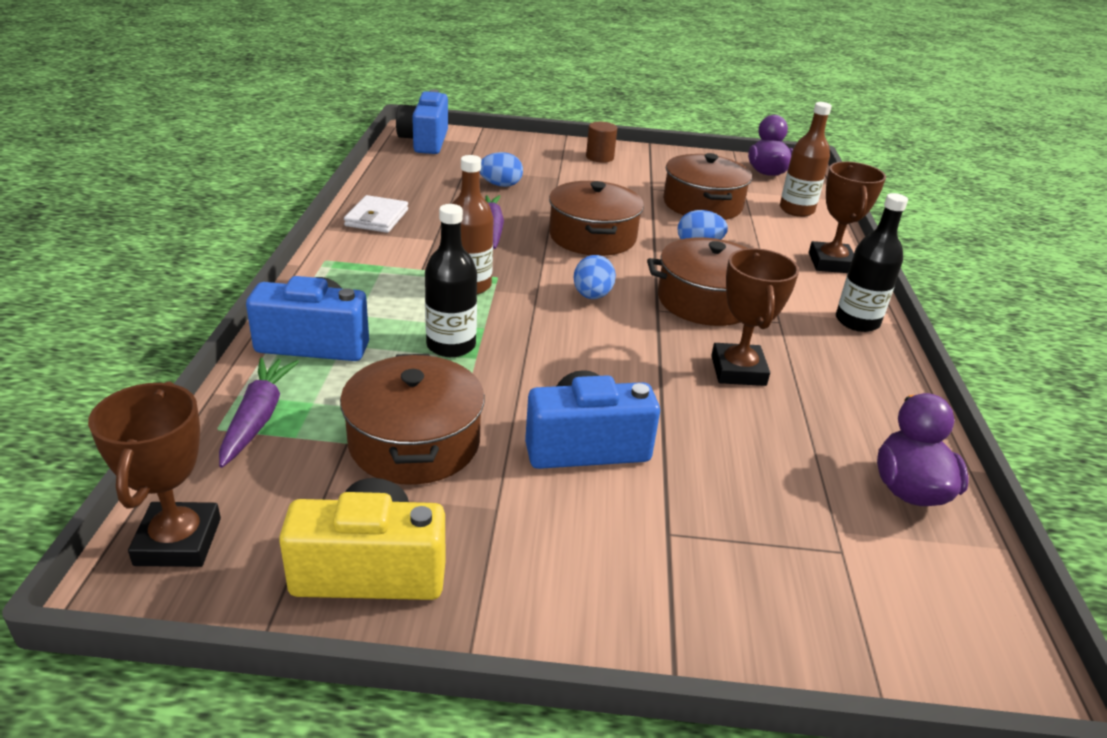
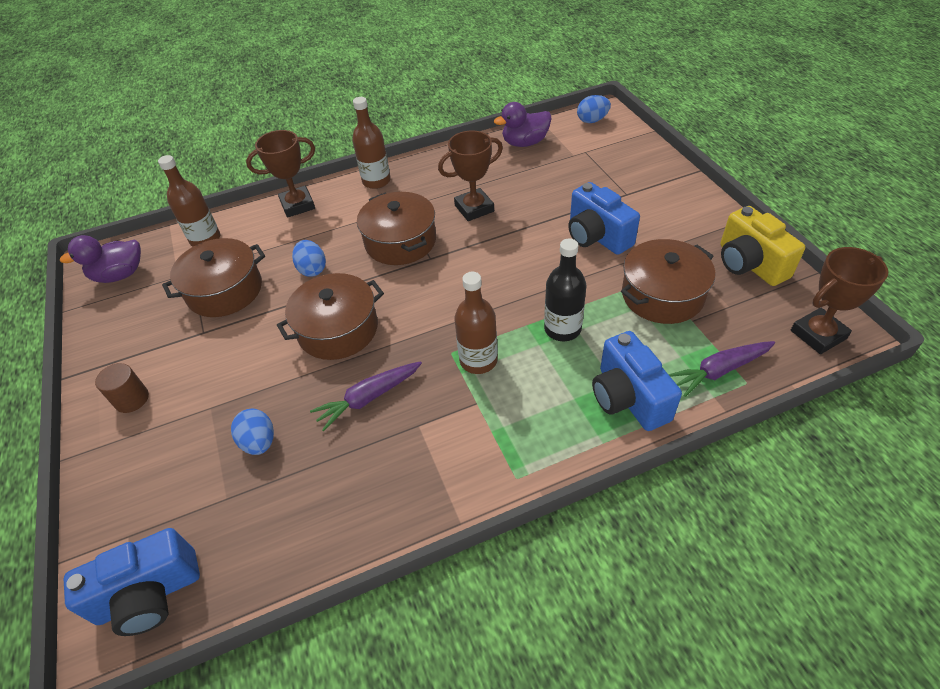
camera: 110 degrees left, 15 degrees up
(377, 218) = (406, 496): white wallet -> none
(592, 296) = (438, 292): blue egg -> blue egg (592, 120)
(857, 321) = (376, 181): black bottle -> brown bottle

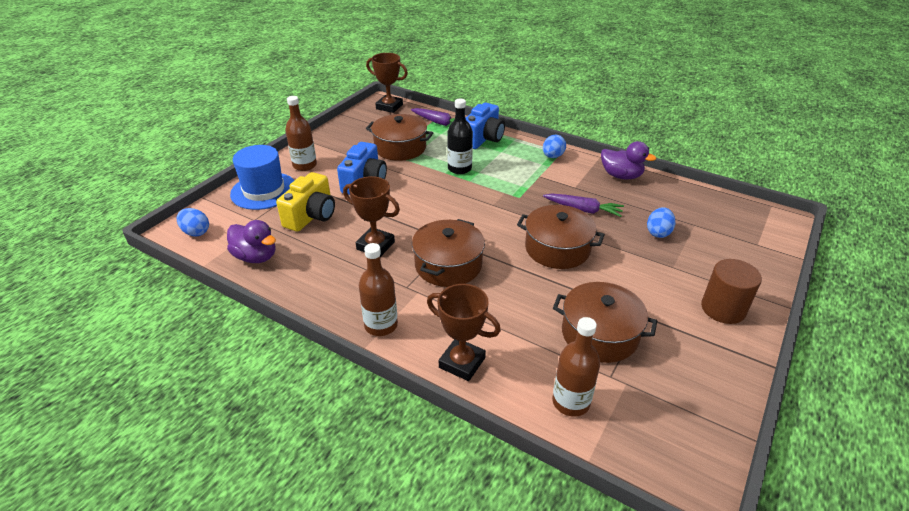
camera: 130 degrees left, 10 degrees down
(120, 275) = (678, 435): purple duck -> purple duck (621, 176)
(132, 399) = (723, 309): brown cylinder -> brown cylinder, size x1.51
(149, 595) = (755, 218): blue camera -> none
(312, 269) = (524, 296): blue egg -> blue egg (552, 156)
(478, 360) = (513, 186): brown bottle -> brown bottle (305, 165)
(635, 166) = (264, 191): none -> blue hat
(749, 264) = (349, 131): yellow camera -> yellow camera (311, 216)

